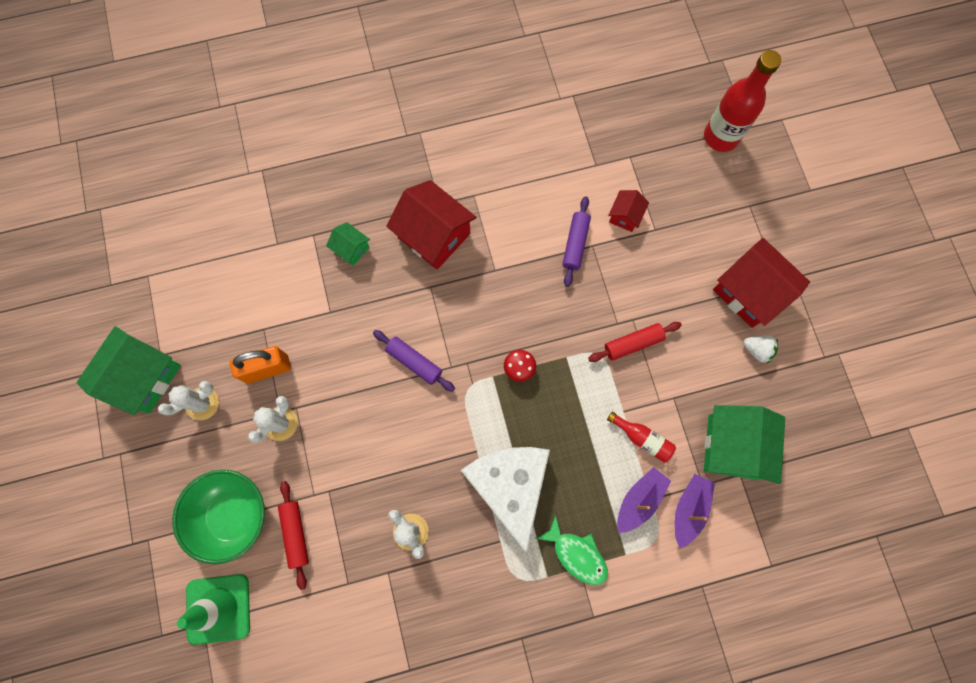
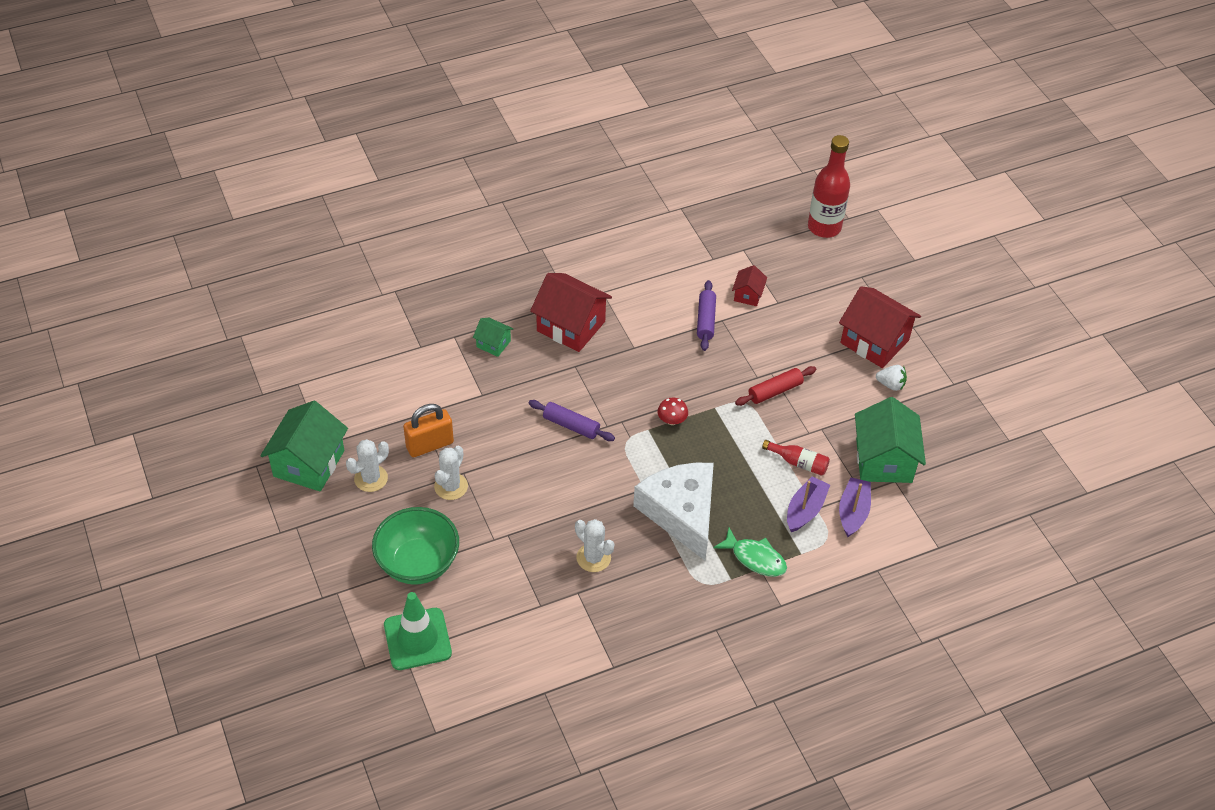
camera: 10 degrees left, 25 degrees down
(296, 534) = (482, 571): red rolling pin -> none

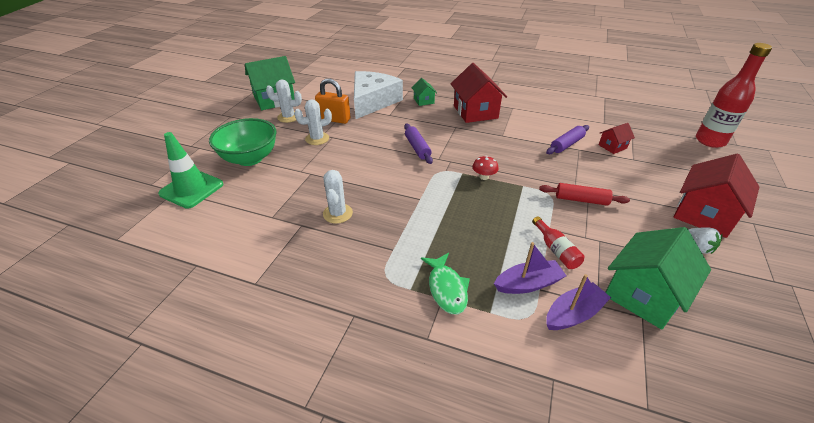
camera: 45 degrees right, 10 degrees down
(681, 512) = (427, 225): white cheese -> white cheese (372, 101)
(874, 341) = (704, 214): red house -> red house turned 45 degrees clockwise

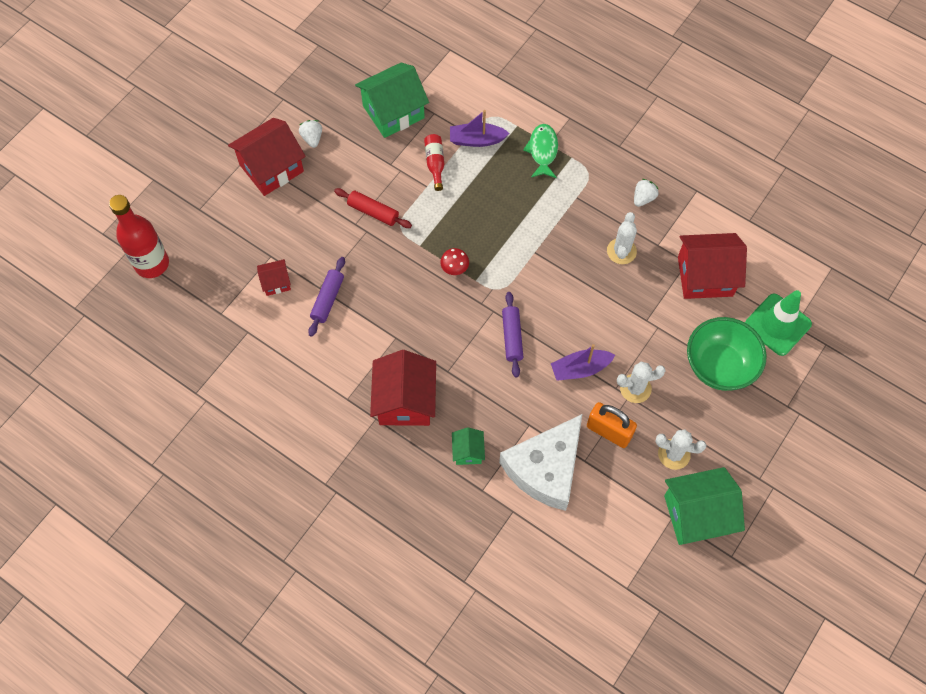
camera: 165 degrees left, 25 degrees up
(254, 209) = (705, 276): none -> red house
(318, 263) = (643, 198): none -> white strawberry
(566, 144) = (328, 299): purple rolling pin -> purple rolling pin turned 45 degrees counterclockwise
(573, 314) = (456, 110): purple boat -> purple boat (580, 369)

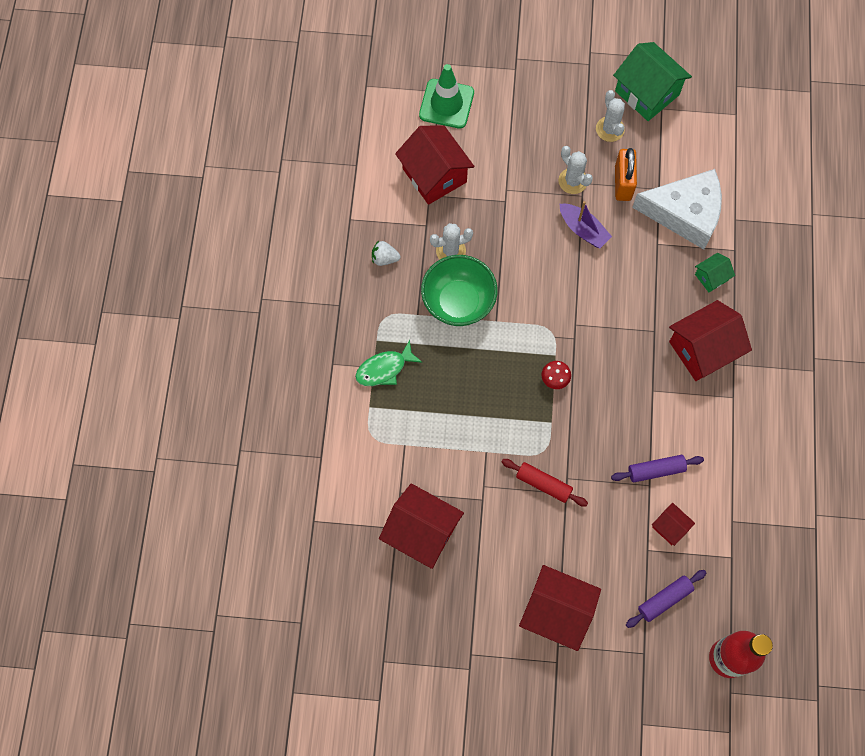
camera: 120 degrees left, 5 degrees up
(312, 138) = (499, 594): white strawberry -> none
(373, 212) = (543, 484): red rolling pin -> red rolling pin turned 60 degrees counterclockwise
(393, 112) = (421, 532): green house -> red house
(435, 164) = (457, 458): red bottle -> none
(476, 140) = (407, 435): purple boat -> none
(512, 337) = (589, 296): purple rolling pin -> purple rolling pin (664, 599)
(719, 366) = (512, 130): green bowl -> green bowl (458, 302)

